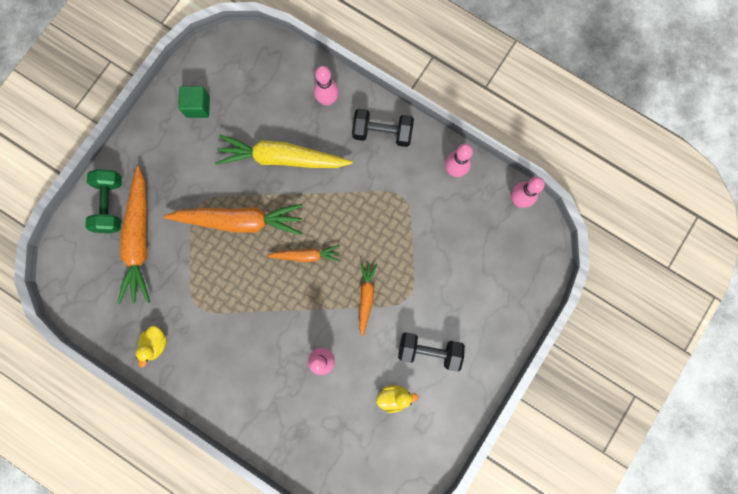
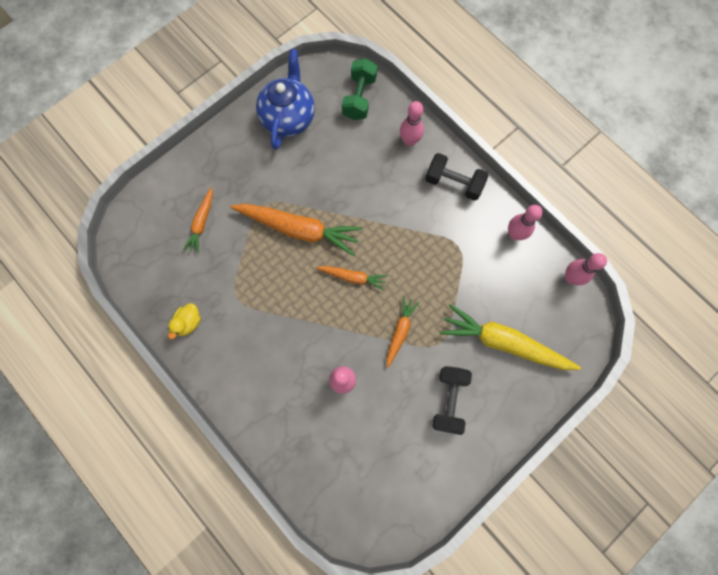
camera: 15 degrees right, 5 degrees down
(111, 205) = (185, 185): green dumbbell -> green dumbbell (359, 98)
(140, 240) = (202, 223): orange carrot -> orange carrot, size x0.53
(198, 106) = (288, 118): green cube -> blue teapot
(282, 158) = (353, 182): yellow carrot -> yellow carrot (504, 342)
(394, 397) = (403, 436): yellow duck -> none
(429, 350) = (449, 400): black dumbbell -> black dumbbell turned 75 degrees clockwise

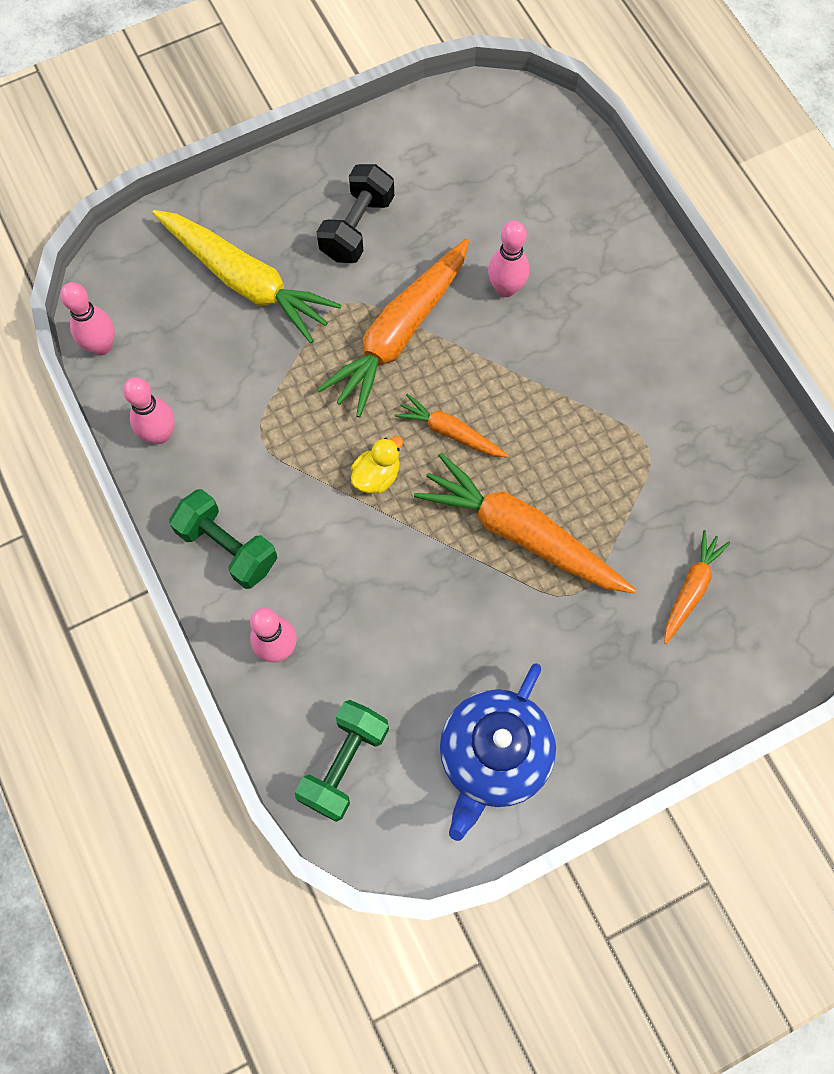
camera: 165 degrees left, 5 degrees down
(189, 322) = (733, 428): yellow duck -> yellow duck (377, 475)
(400, 331) = (399, 334): orange carrot -> orange carrot, size x1.90
(453, 183) = (227, 547): black dumbbell -> green dumbbell

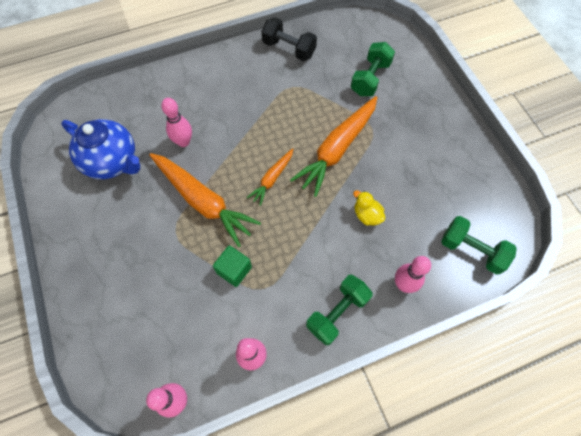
camera: 85 degrees left, 5 degrees down
(246, 281) = (146, 293): yellow carrot -> none
(287, 393) = (234, 270): none -> green cube
(357, 227) = (121, 220): black dumbbell -> black dumbbell (289, 49)
(377, 475) = (296, 220): yellow duck -> yellow duck (367, 215)
(493, 756) = (462, 174): blue teapot -> blue teapot (112, 162)
(691, 588) = (370, 78): orange carrot -> green dumbbell

